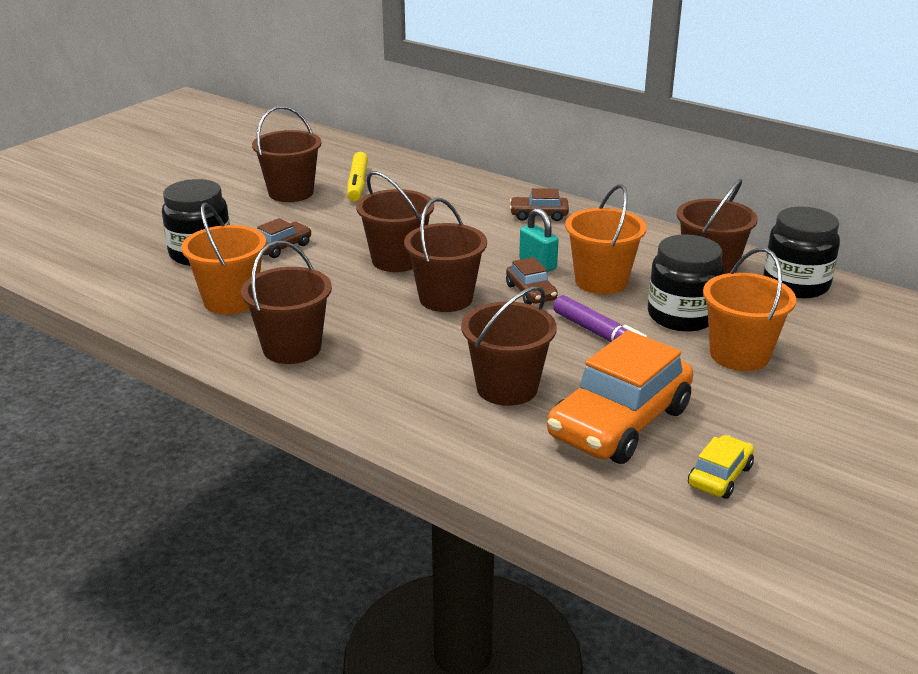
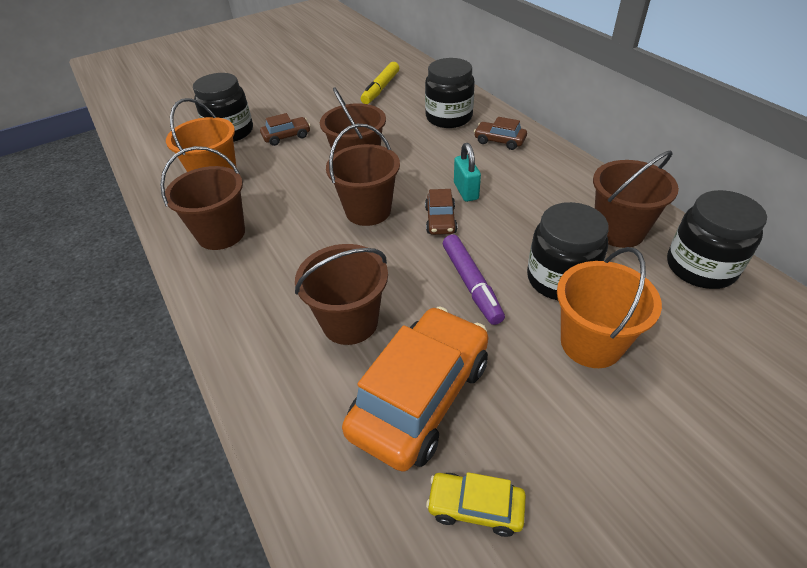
camera: 25 degrees right, 15 degrees up
(291, 193) = (329, 89): brown bucket -> none
(465, 201) = (449, 118): none -> black jar
(601, 281) = (509, 221): orange bucket -> none
(619, 423) = (420, 397): orange car -> orange car turned 150 degrees clockwise
(720, 476) = (475, 507): yellow car -> yellow car turned 135 degrees counterclockwise

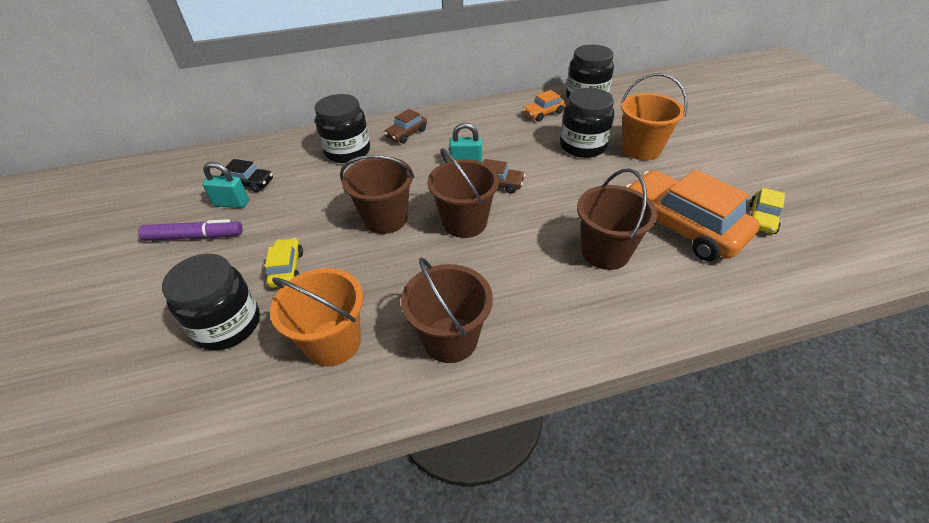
camera: 75 degrees left, 0 degrees up
(286, 136) = (286, 269): brown car -> yellow car
(353, 90) = (232, 203): none -> turquoise padlock
(380, 89) = (249, 183): yellow marker -> black car
(471, 284) = (577, 183): purple marker -> purple marker (194, 237)
(618, 231) = (543, 113): brown bucket -> orange car

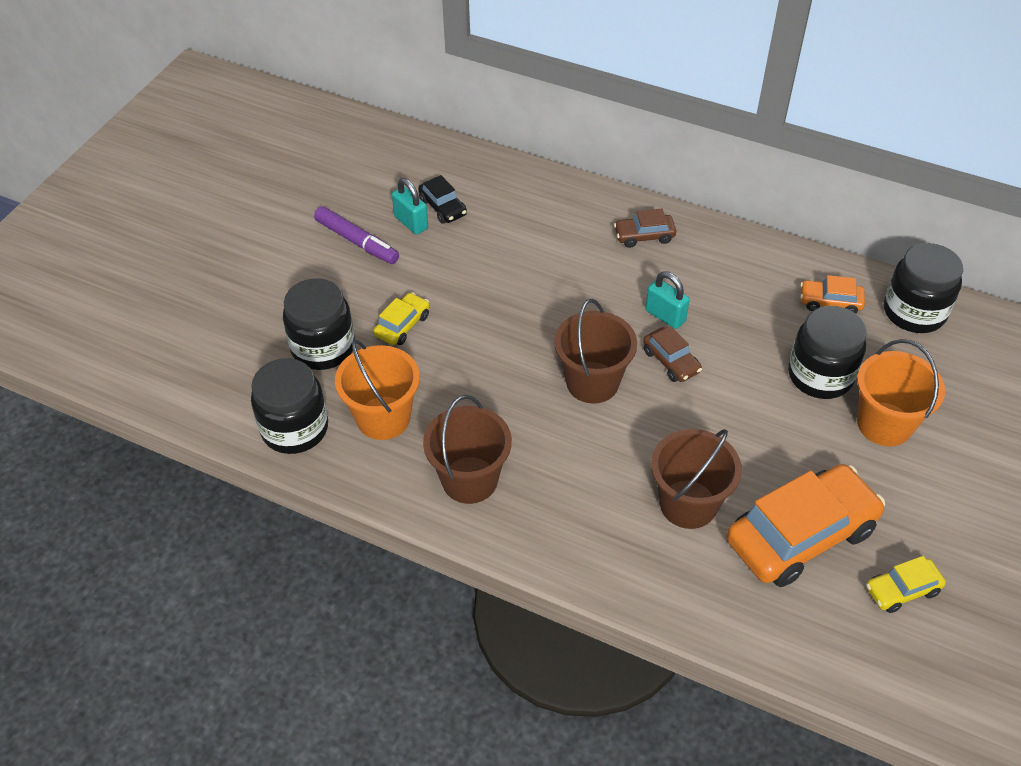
camera: 40 degrees right, 5 degrees up
(347, 151) = (563, 223): black jar -> black jar (295, 428)
(385, 219) = (525, 329): brown bucket -> none
(681, 226) = (800, 535): orange car -> orange car turned 60 degrees clockwise

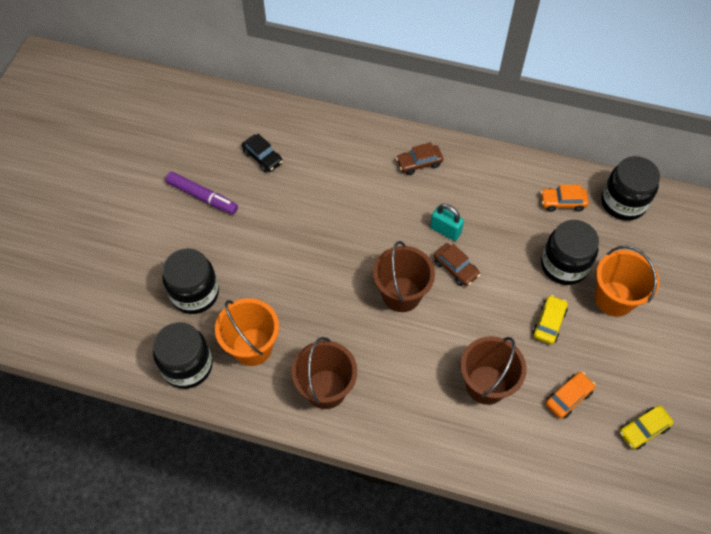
camera: 10 degrees left, 10 degrees up
(402, 325) = (251, 265): yellow car -> yellow car (548, 323)
(411, 223) = (241, 174): turquoise padlock -> none
(800, 535) = (568, 397): orange car -> orange car, size x0.47

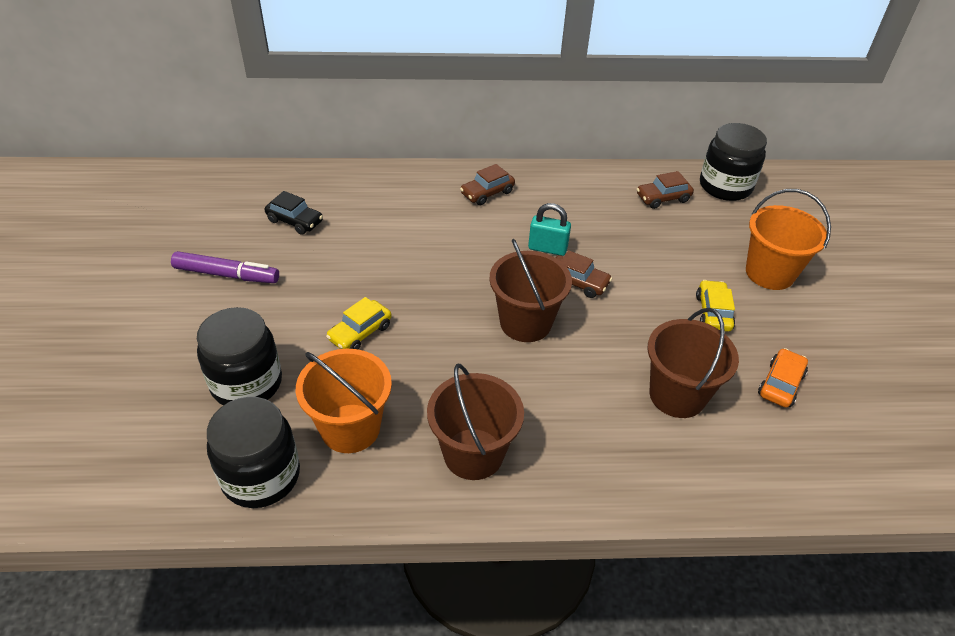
camera: 20 degrees left, 15 degrees down
(562, 202) = (663, 198): orange car -> brown car
(564, 265) = (697, 253): black jar -> none
(643, 430) = (884, 396): yellow car -> yellow car (360, 332)

